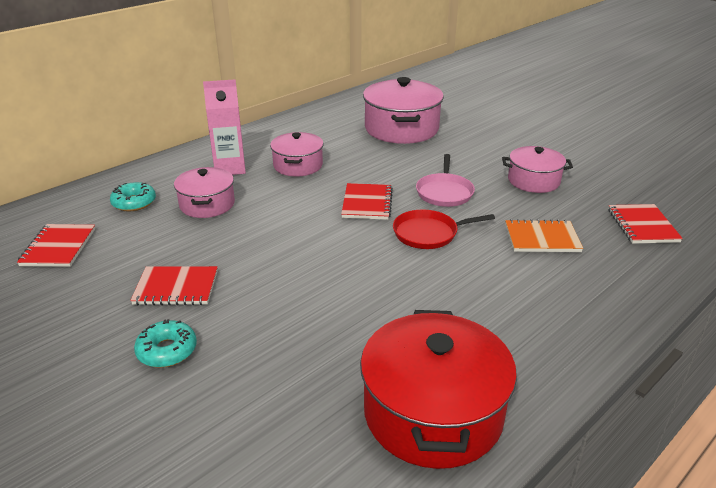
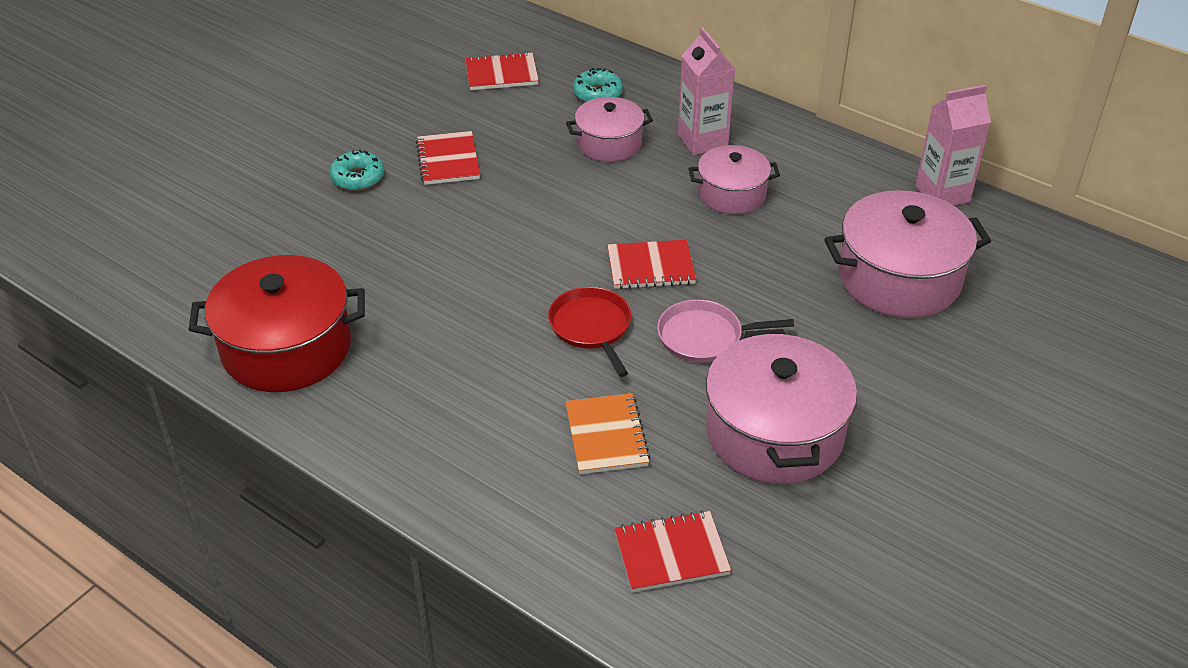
camera: 80 degrees right, 10 degrees up
(330, 107) = (942, 194): none -> pink carton
(533, 181) = (774, 433): pink pot -> pink pot, size x1.67

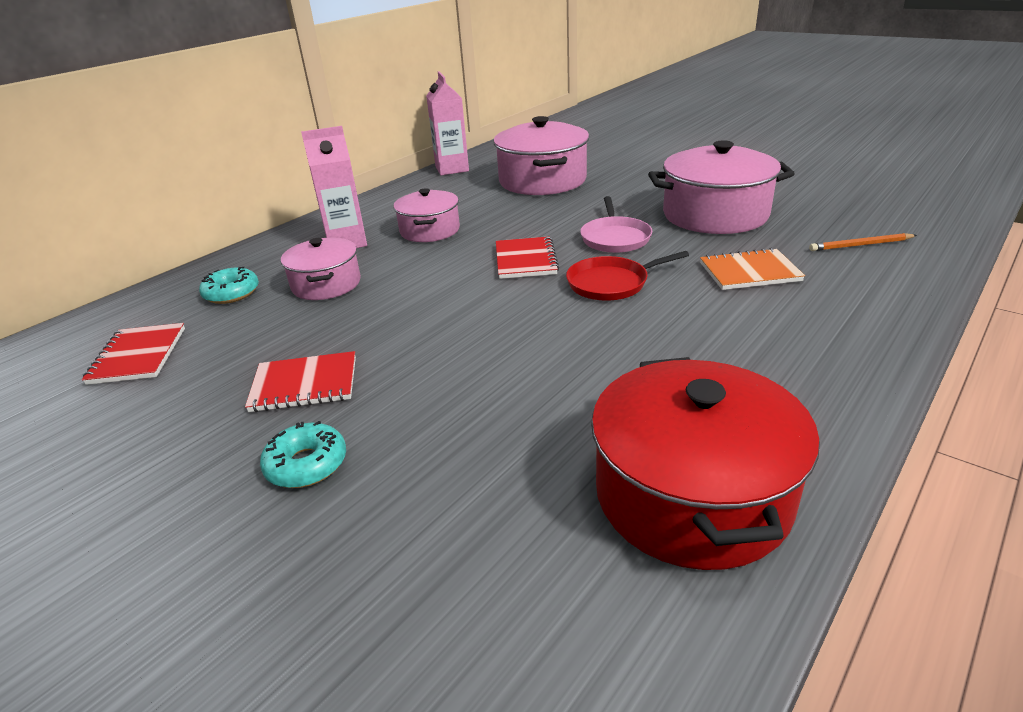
camera: 85 degrees left, 10 degrees down
(671, 553) = (860, 245): red notebook -> orange pencil

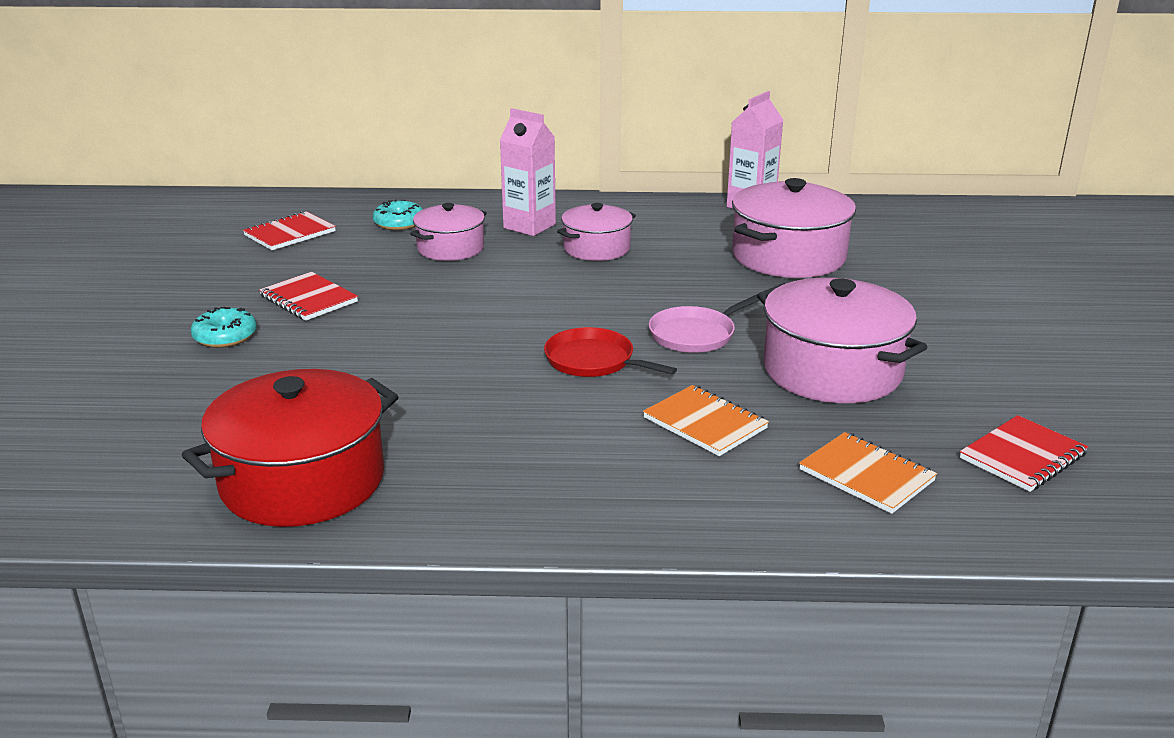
camera: 50 degrees right, 5 degrees down
(525, 260) = (591, 309): red notebook -> red notebook (1022, 456)
(860, 245) = (866, 475): orange pencil -> orange notebook

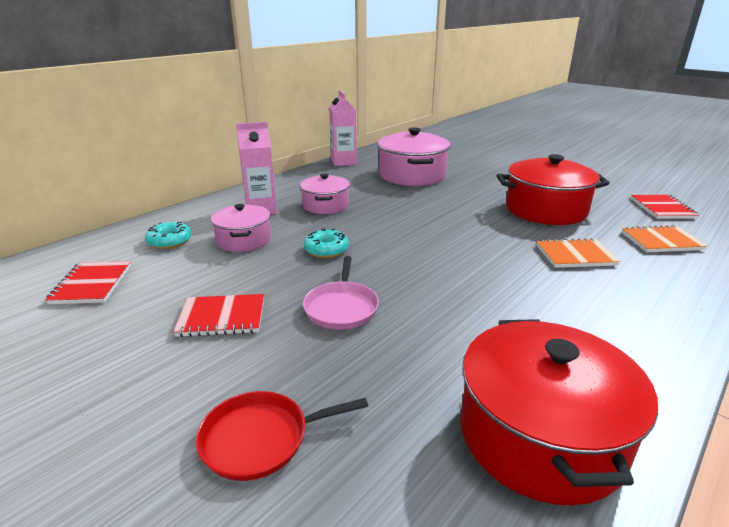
camera: 50 degrees left, 0 degrees up
(225, 336) = (219, 384): turquoise donut -> turquoise donut (326, 250)
(593, 361) = (467, 256): red pan -> red pan (260, 439)
(695, 334) = (469, 221): pink pan -> pink pan (341, 307)
(832, 371) = (545, 210): pink pot -> red pot

